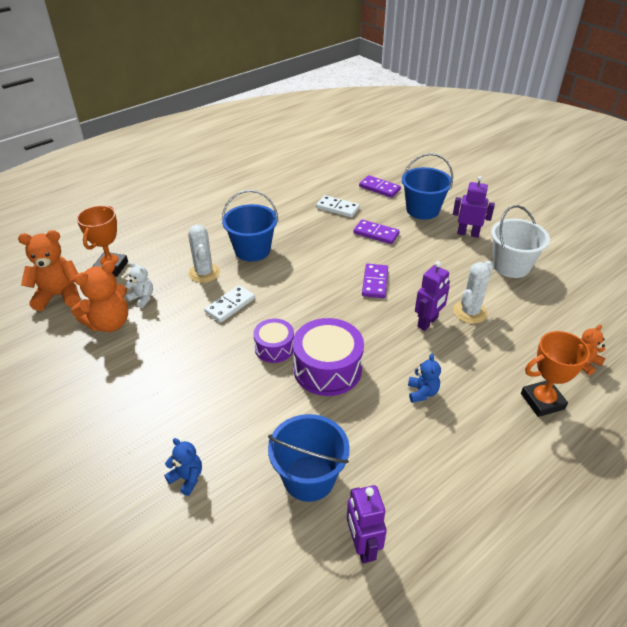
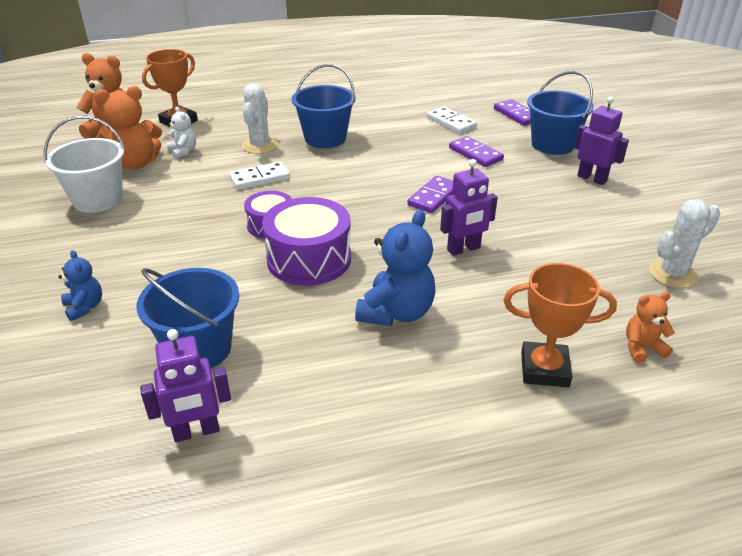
camera: 25 degrees right, 5 degrees down
(362, 546) = (196, 432): purple robot -> purple robot turned 120 degrees counterclockwise
(422, 392) = (396, 312): blue teddy bear -> blue teddy bear, size x1.82
(470, 312) = (526, 253): white cactus -> white cactus (673, 274)
(511, 266) = (623, 223): white bucket -> white bucket (98, 199)

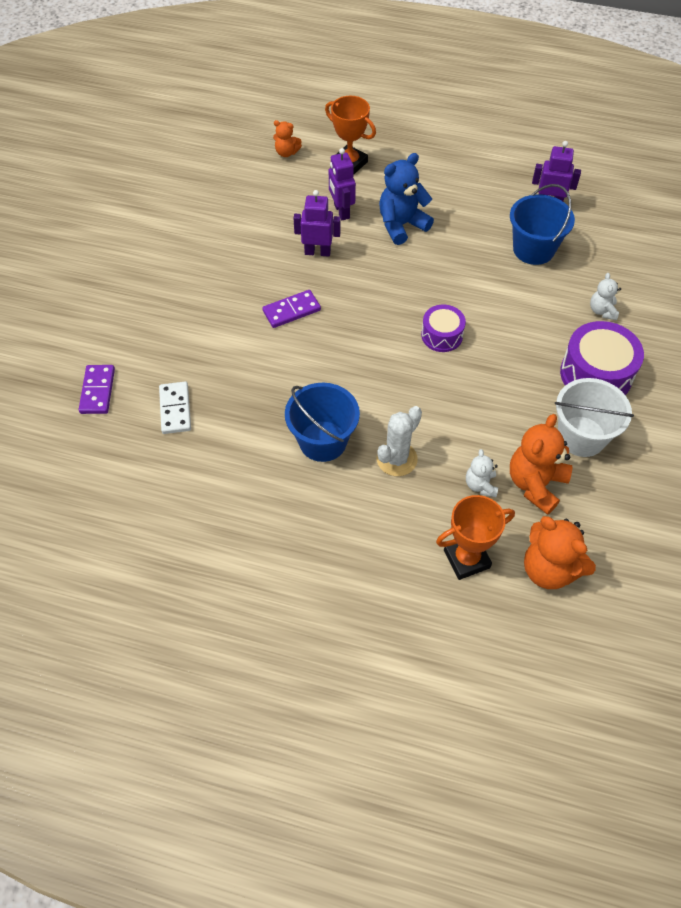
camera: 150 degrees left, 20 degrees up
(85, 307) = (602, 311): blue teddy bear -> white teddy bear
(136, 164) = (535, 484): orange teddy bear -> orange teddy bear turned 75 degrees counterclockwise
(260, 178) = (422, 402): white domino -> none
(309, 259) = (431, 289): purple drum -> purple drum (596, 374)
(475, 154) = (204, 348): purple domino -> none
(552, 144) = (123, 329): blue bucket -> none
(592, 178) = (147, 275): purple robot -> purple robot (341, 211)
(673, 274) = (209, 181): white cactus -> none

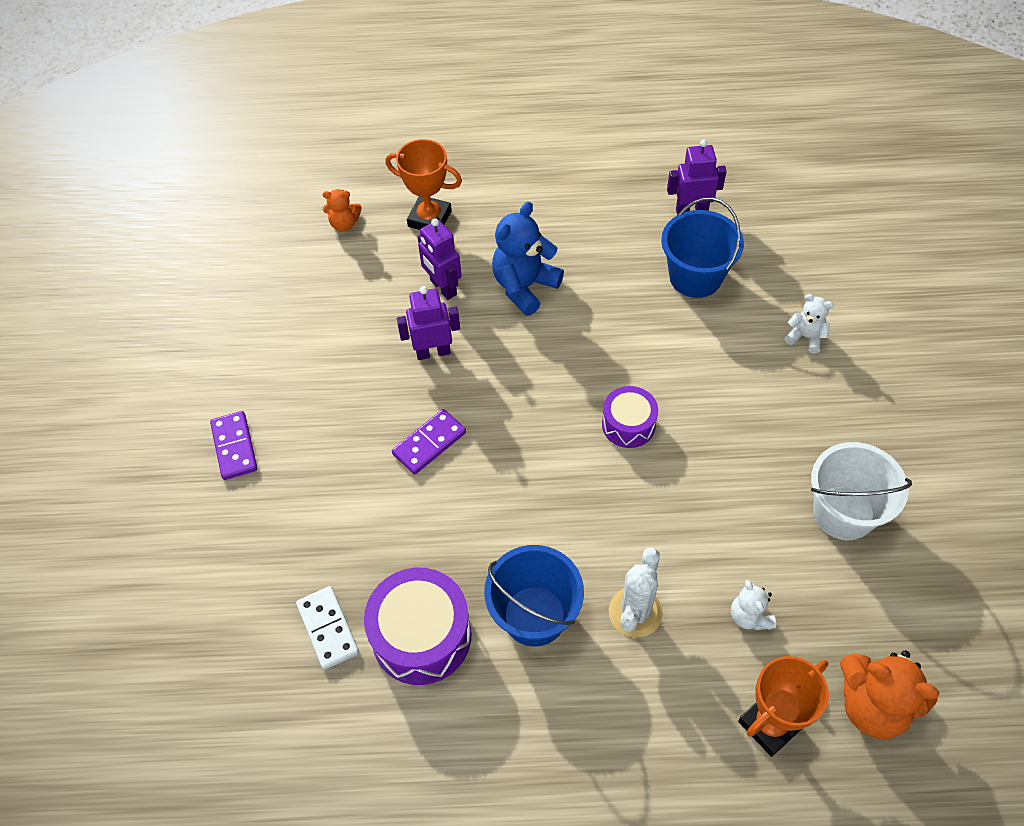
camera: 15 degrees left, 0 degrees up
(97, 391) = (214, 633): purple domino -> purple domino (234, 447)
(535, 484) = (814, 594): orange teddy bear -> none
(596, 374) = (829, 424): purple drum -> purple drum (421, 636)
(602, 311) = (805, 337): white teddy bear -> white teddy bear turned 135 degrees clockwise

